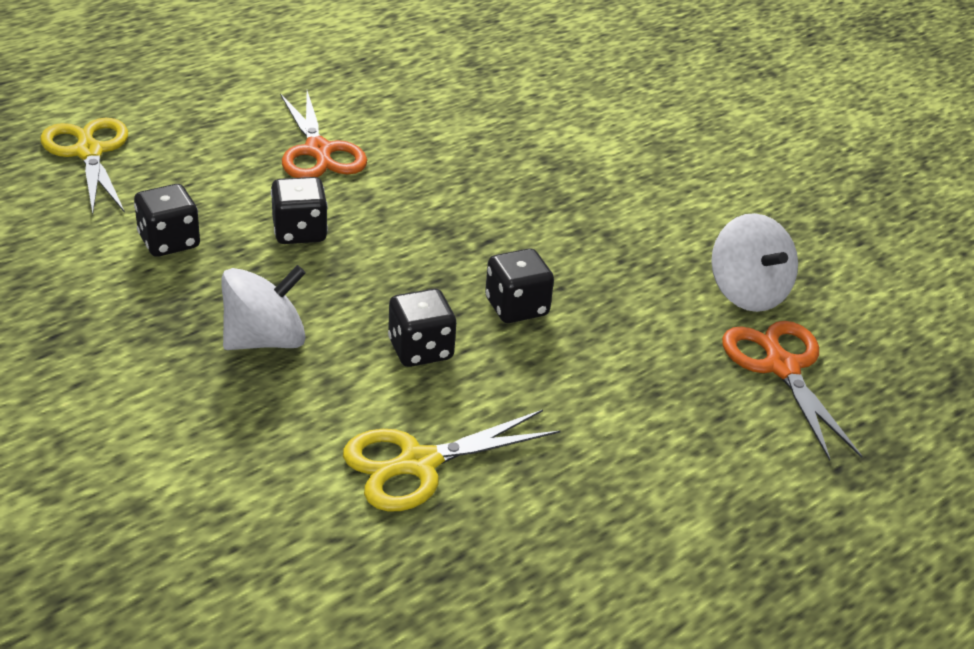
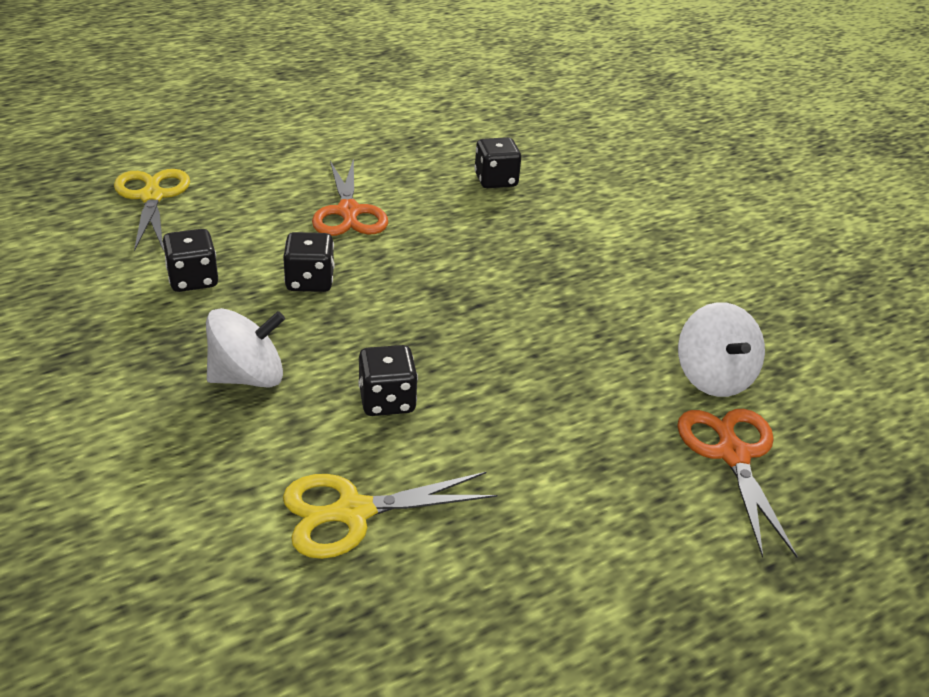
camera: 10 degrees right, 0 degrees up
(516, 307) = (488, 369): black dice -> black dice (496, 180)

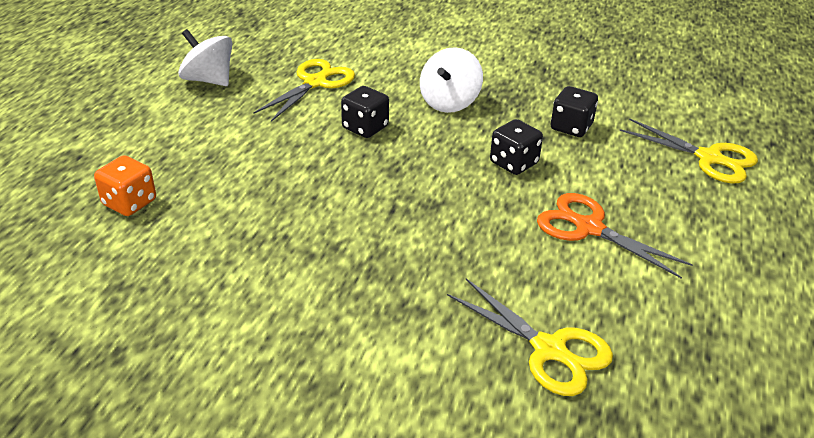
camera: 140 degrees right, 0 degrees up
(496, 180) = (550, 350): black dice -> yellow scissors
(713, 377) = (172, 250): white spinning top -> white spinning top (209, 80)
(732, 454) = (129, 203): orange scissors -> orange dice

